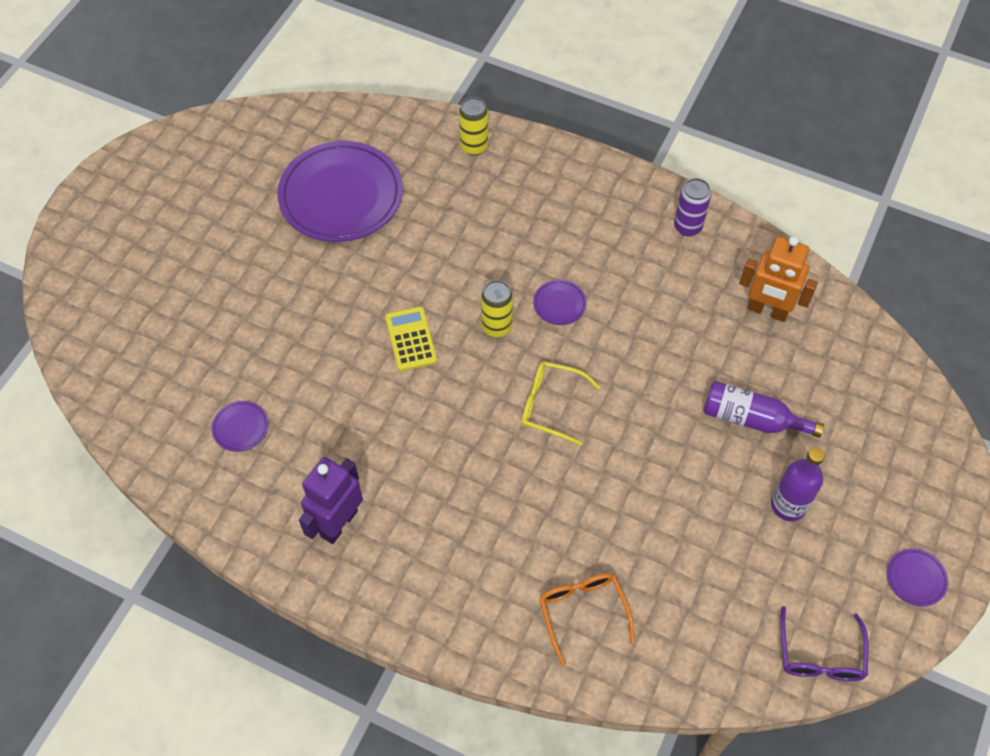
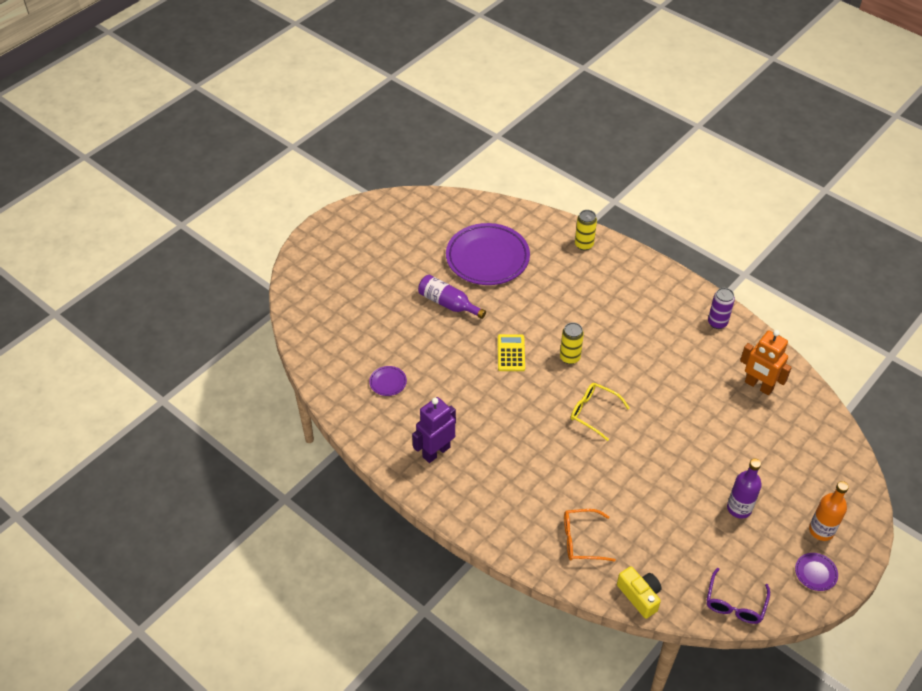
camera: 15 degrees right, 10 degrees down
(559, 304) = (616, 352): purple plate -> none
(582, 612) = (581, 540): orange glasses -> orange glasses turned 90 degrees counterclockwise
(686, 679) = (639, 596): none -> yellow camera
(751, 418) = (728, 450): purple bottle -> purple bottle (448, 303)
(906, 511) = (821, 530): none -> orange bottle

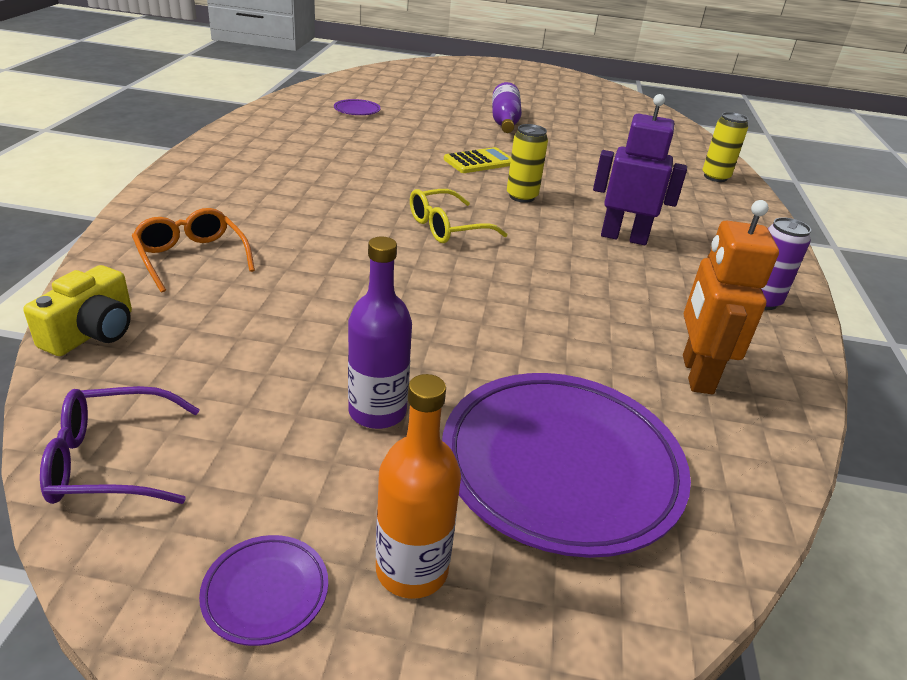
camera: 55 degrees right, 15 degrees down
(436, 452) = (279, 144): purple robot -> purple robot (623, 237)
(487, 258) = (599, 130): purple plate -> purple plate (561, 467)
(593, 412) = (447, 227): yellow glasses -> yellow glasses turned 120 degrees counterclockwise

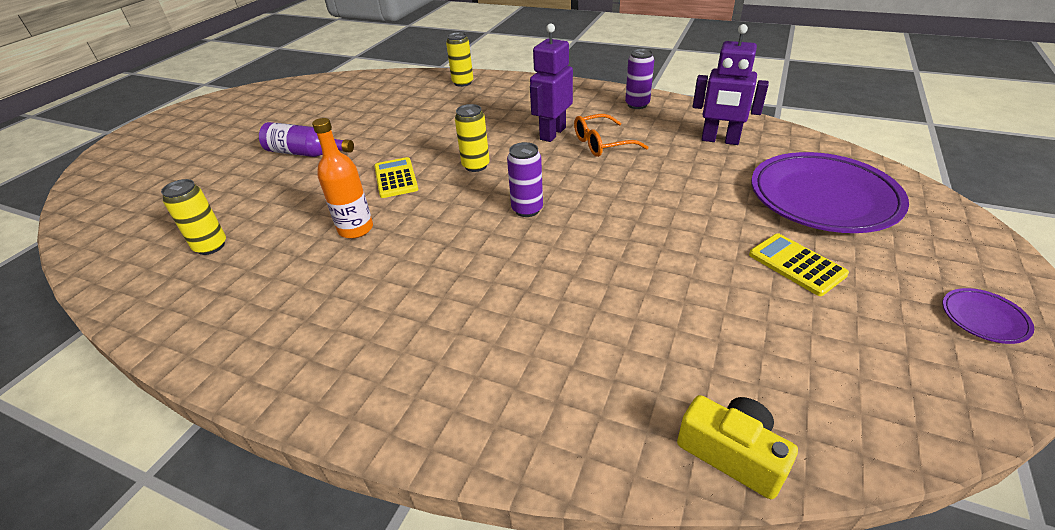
camera: 70 degrees left, 5 degrees up
(110, 461) = (908, 411): purple glasses -> none
(192, 257) = (575, 382): orange glasses -> orange glasses (602, 144)
(357, 110) = (211, 246): purple plate -> yellow can
(377, 412) = (796, 264): purple bottle -> yellow calculator
(412, 569) = (932, 260): orange bottle -> orange bottle (356, 229)
(447, 227) = (527, 209): yellow glasses -> purple can
(696, 374) = (720, 140): orange robot -> purple robot

